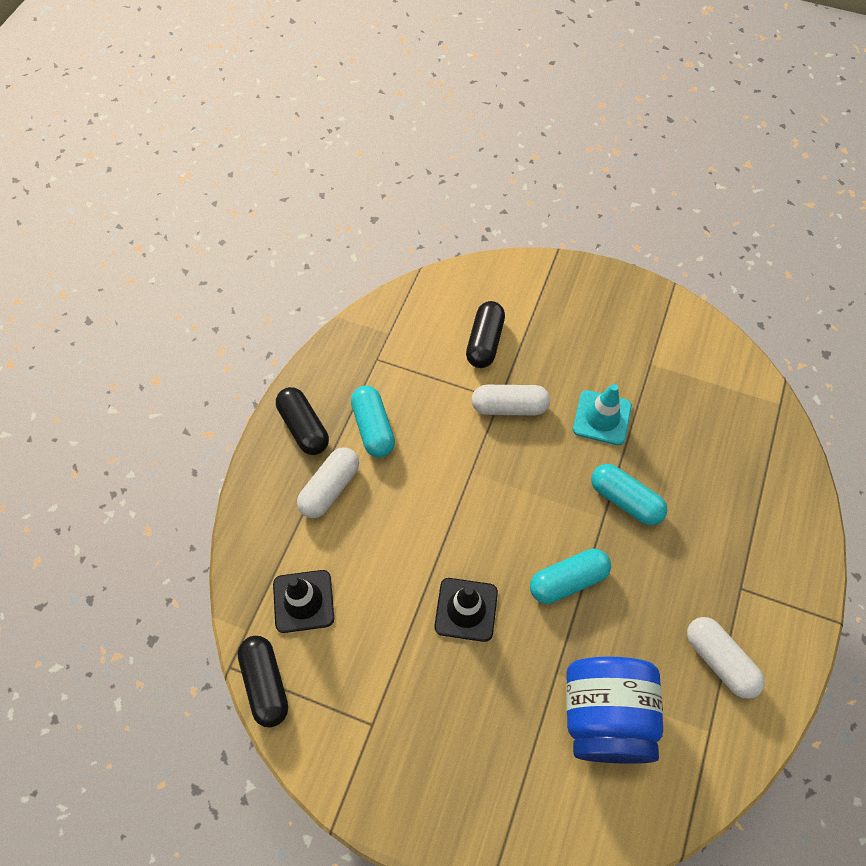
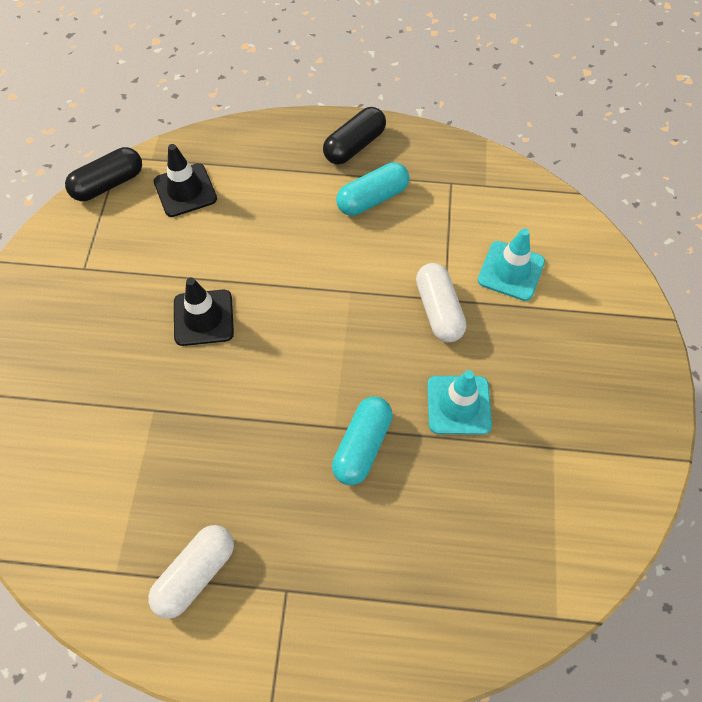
camera: 75 degrees right, 0 degrees up
(330, 488) = (298, 181): white capsule -> none
(484, 342) = (511, 271): black capsule -> turquoise traffic cone
(568, 580) = (253, 403): turquoise capsule -> none
(605, 716) = (118, 463): blue jar -> none

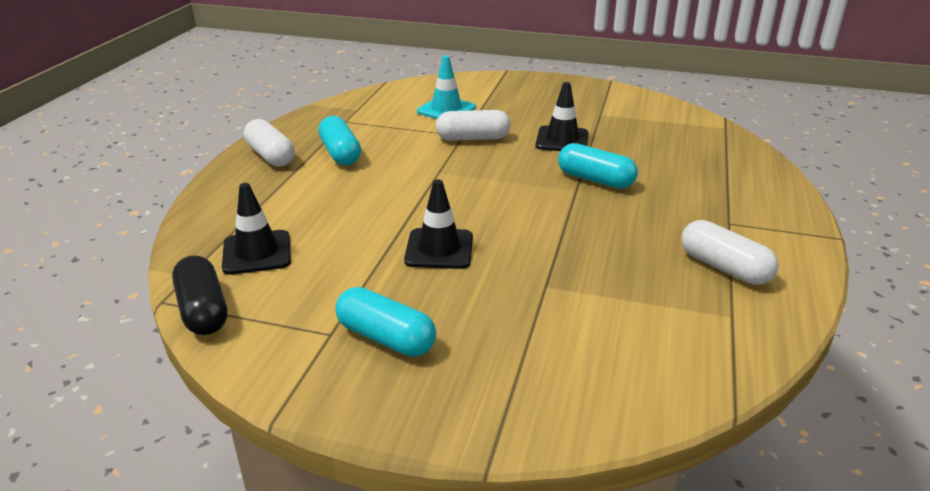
camera: 80 degrees left, 30 degrees down
(79, 304) = (386, 338): none -> turquoise capsule
(354, 146) = (271, 156): black capsule -> white capsule
(458, 405) = (562, 140): turquoise traffic cone -> black traffic cone

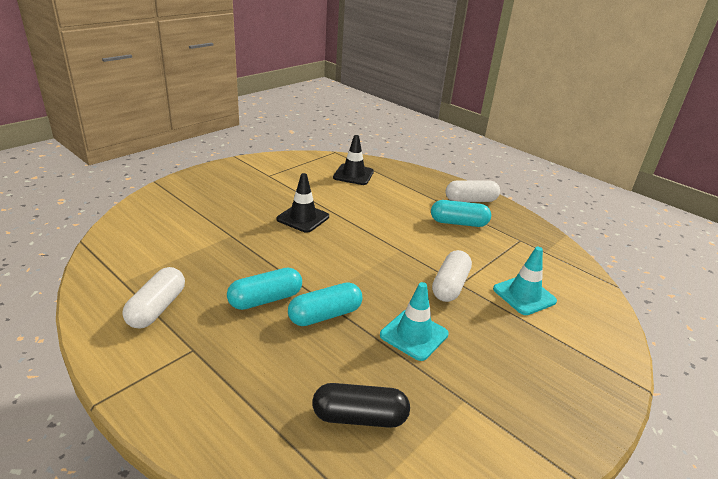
camera: 115 degrees right, 0 degrees up
(203, 310) = (318, 157): black capsule -> black capsule (359, 417)
(386, 338) = (249, 184): turquoise capsule -> turquoise capsule (265, 299)
(562, 140) = (414, 335): black traffic cone -> turquoise traffic cone
(724, 267) = (157, 308): white capsule -> white capsule turned 60 degrees counterclockwise

